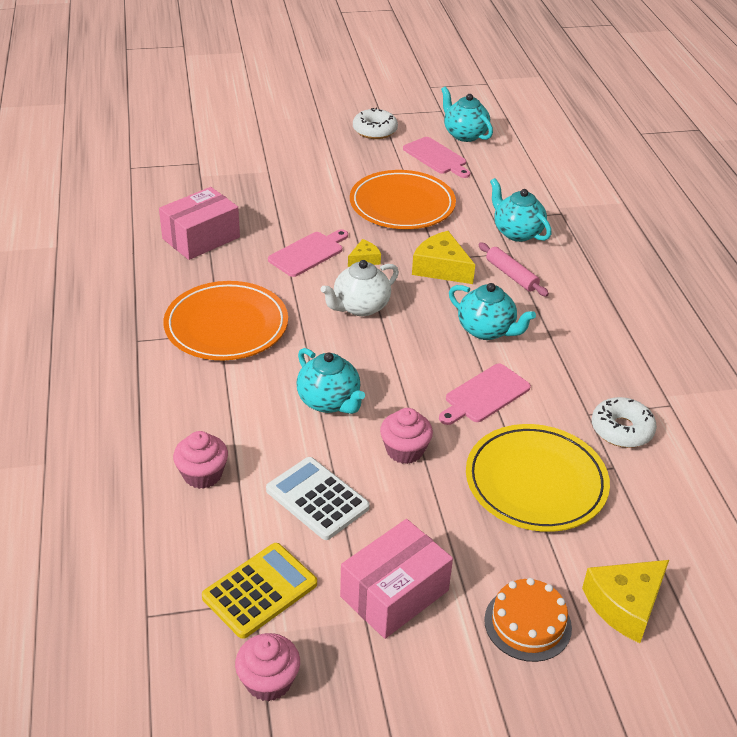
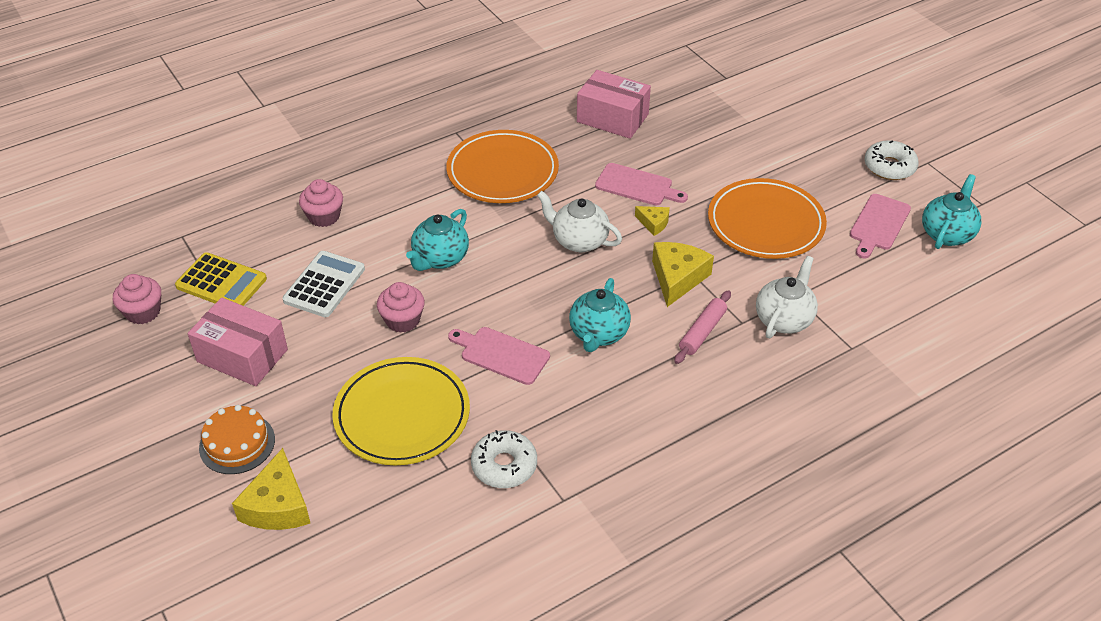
camera: 70 degrees right, 5 degrees up
(516, 232) = (784, 319): turquoise teapot -> white teapot
(625, 605) = (278, 505): yellow cheese -> yellow cheese turned 120 degrees counterclockwise

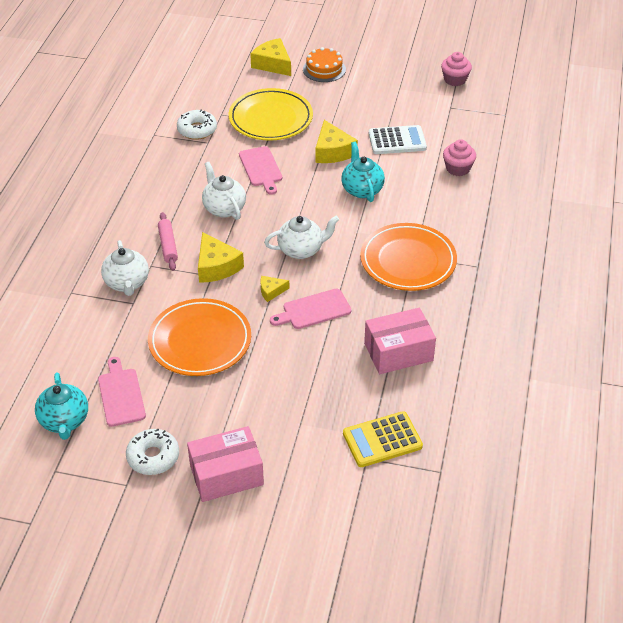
camera: 135 degrees right, 0 degrees up
(221, 282) = (445, 111): yellow calculator -> yellow calculator (382, 440)
(242, 356) = (379, 94): pink box -> pink box (226, 475)
(324, 285) = (397, 141): white calculator -> white calculator turned 75 degrees counterclockwise
(402, 320) = (332, 151): pink cupcake -> yellow cheese
(501, 354) = (261, 168): pink cutting board -> pink cutting board turned 90 degrees clockwise
(598, 334) = (224, 208): turquoise teapot -> white teapot

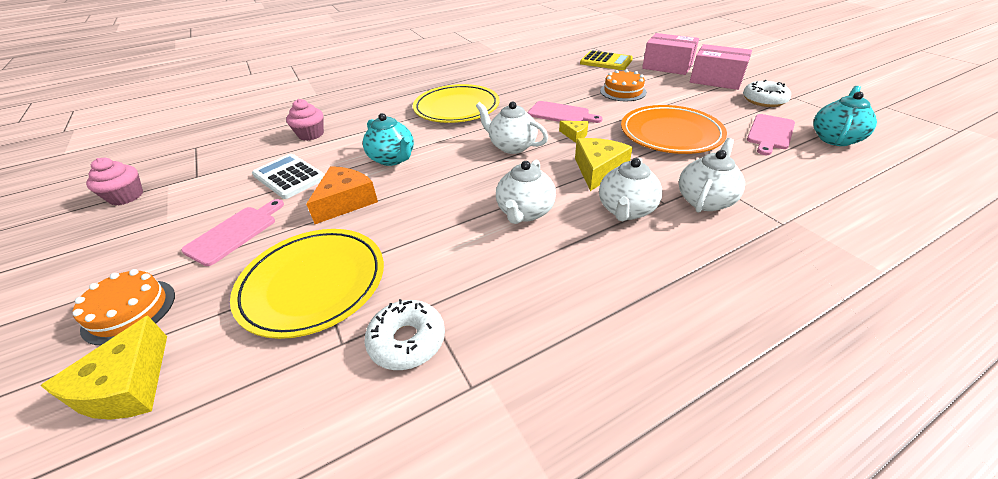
camera: 130 degrees left, 5 degrees down
(168, 245) = (626, 210): pink rolling pin -> white teapot
(261, 168) = (429, 229): pink cutting board -> pink cutting board (234, 233)
(298, 383) = (623, 91): none -> orange cake
(332, 151) = (345, 202): yellow cheese -> orange cheese
(361, 189) = (393, 159): turquoise teapot -> turquoise teapot turned 75 degrees counterclockwise
(398, 352) = (542, 80): pink box -> pink box (667, 66)
(408, 261) = (456, 108): orange plate -> yellow plate

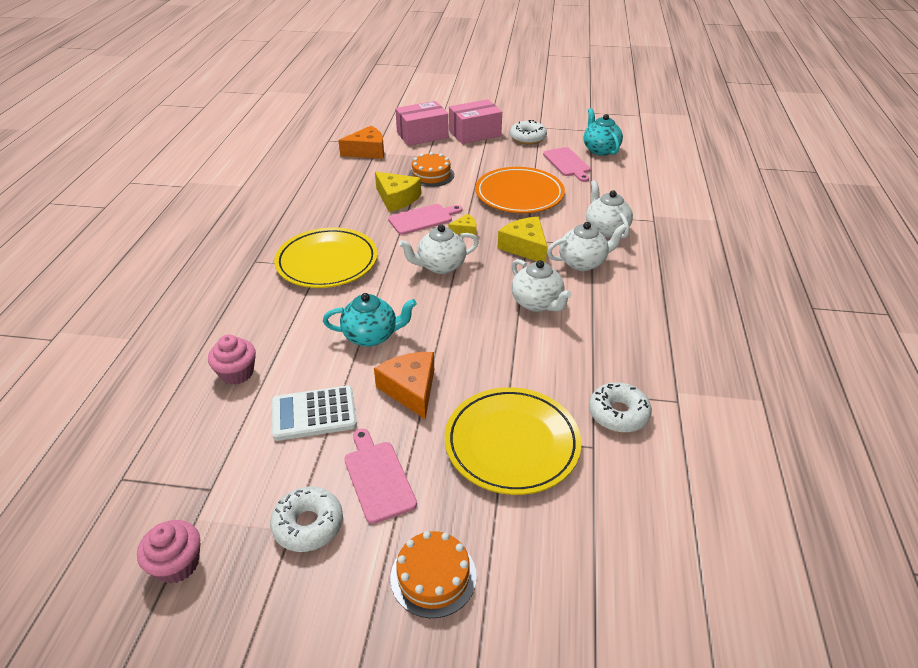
camera: 55 degrees left, 0 degrees up
(127, 386) = (538, 584): yellow cheese -> yellow cheese (397, 198)
(173, 226) = (308, 525): none -> white donut
(606, 61) = (367, 151): yellow calculator -> orange cheese
(626, 210) = (583, 262): white teapot -> white teapot turned 75 degrees counterclockwise

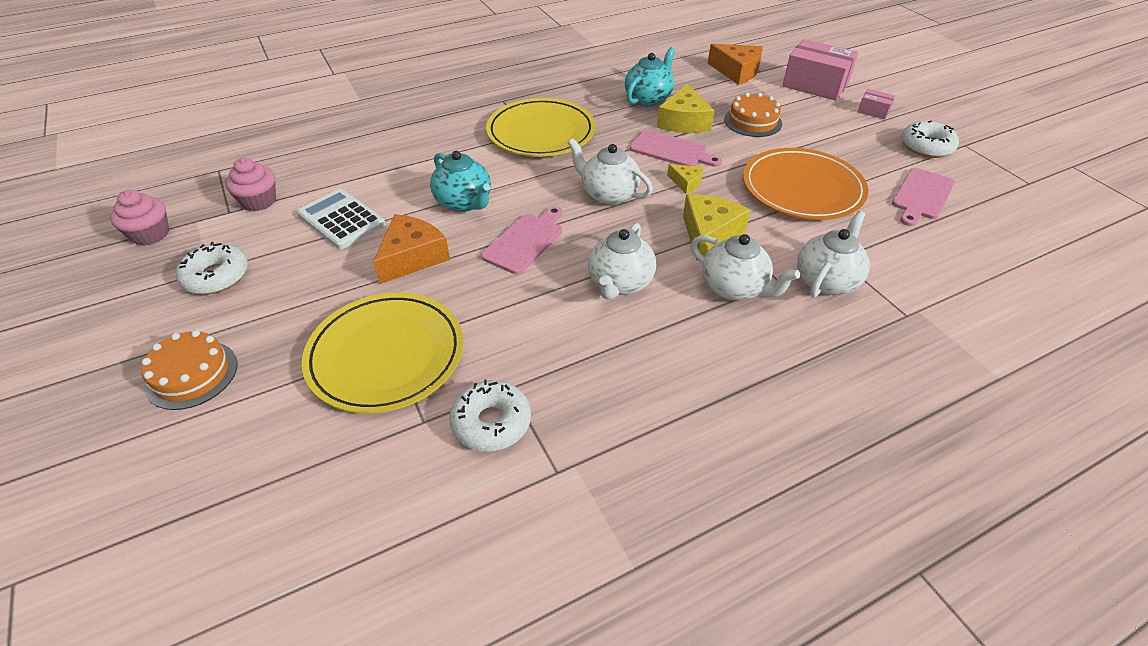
camera: 55 degrees right, 5 degrees up
(237, 373) = (360, 161): pink cupcake -> pink cupcake (259, 201)
(378, 478) = (289, 289): pink cutting board -> pink cutting board (525, 241)
(475, 133) = (873, 111): pink box -> pink box, size x0.47
(600, 150) = (997, 208): turquoise teapot -> turquoise teapot (648, 99)

